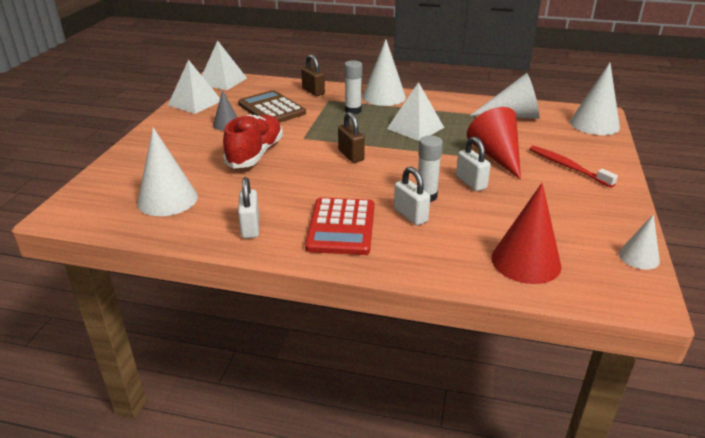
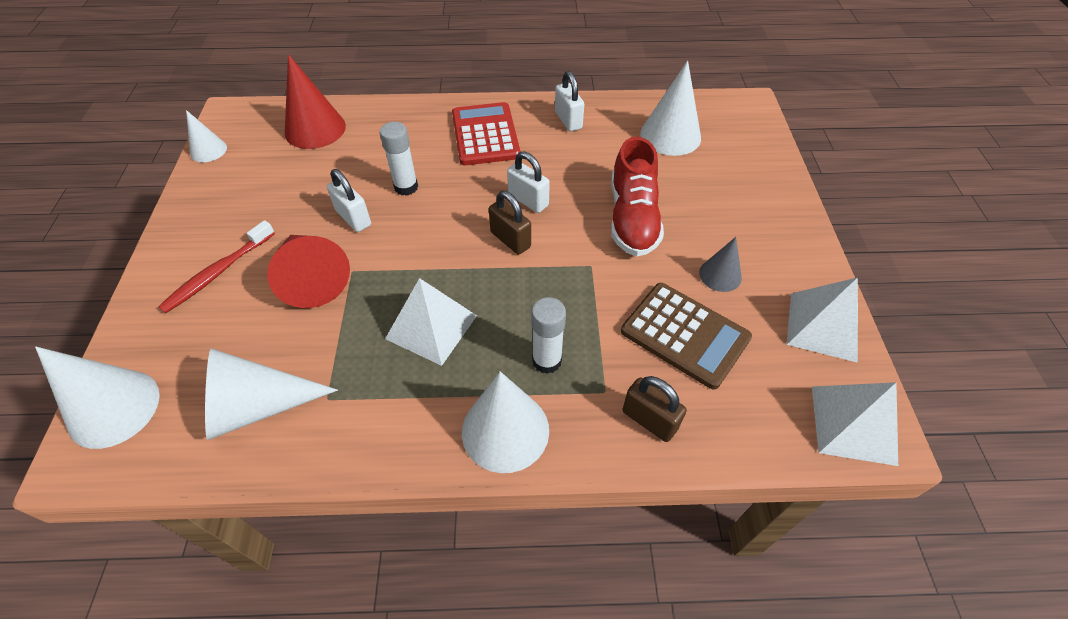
camera: 165 degrees right, 20 degrees up
(410, 215) = (421, 159): white padlock -> white padlock (528, 200)
(567, 167) = (218, 272): red toothbrush -> red toothbrush turned 90 degrees clockwise

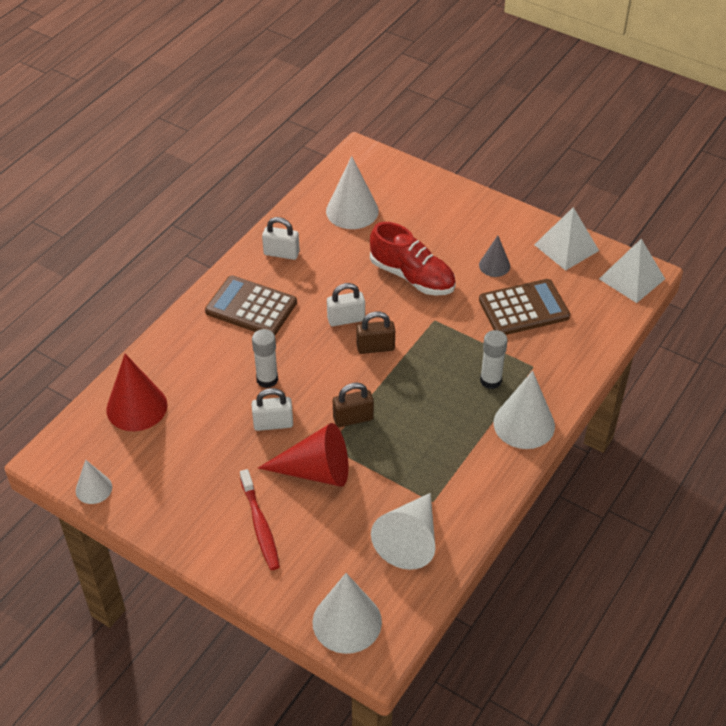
camera: 55 degrees left, 5 degrees down
(431, 327) = (417, 424): white pyramid -> none
(485, 135) = (251, 307): red calculator -> brown calculator
(649, 420) = (566, 357): brown padlock -> brown padlock (353, 418)

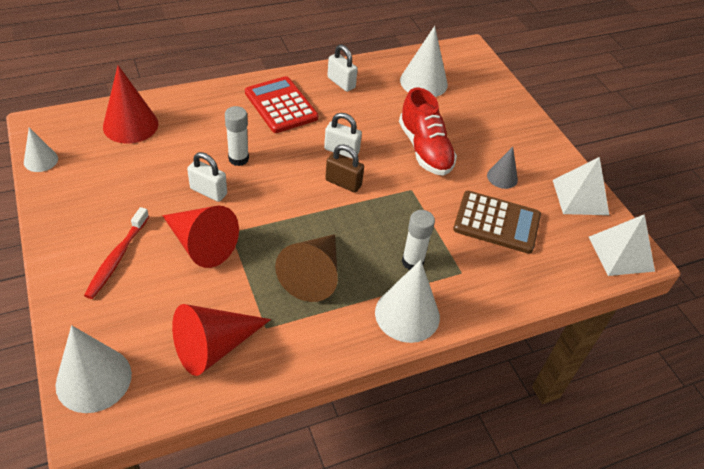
camera: 30 degrees right, 0 degrees up
(251, 307) = (281, 105): brown calculator -> red calculator
(353, 418) = (271, 223): brown padlock -> none
(409, 540) = (214, 346): white cone -> red cone
(427, 438) = (313, 275): none -> brown cone

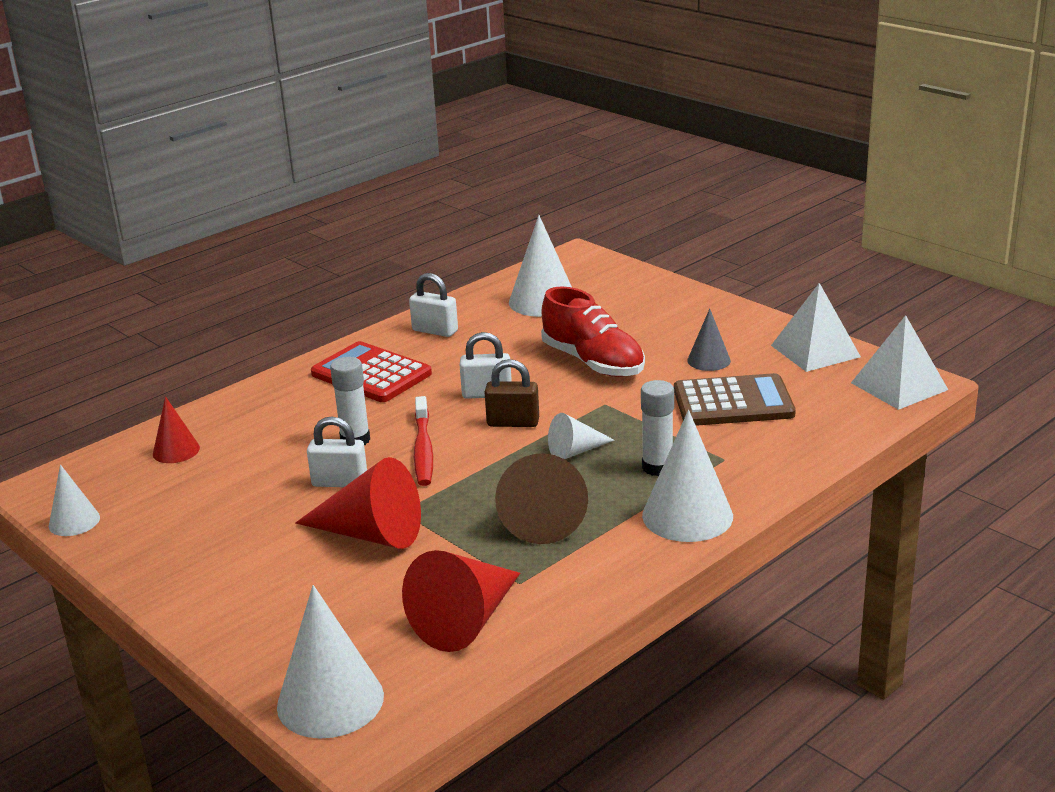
camera: 15 degrees left, 20 degrees down
(117, 258) = (266, 581): red toothbrush -> red toothbrush (423, 449)
(130, 125) = (176, 451): red cone -> red cone, size x0.57
(368, 225) = (575, 451): none -> white cone

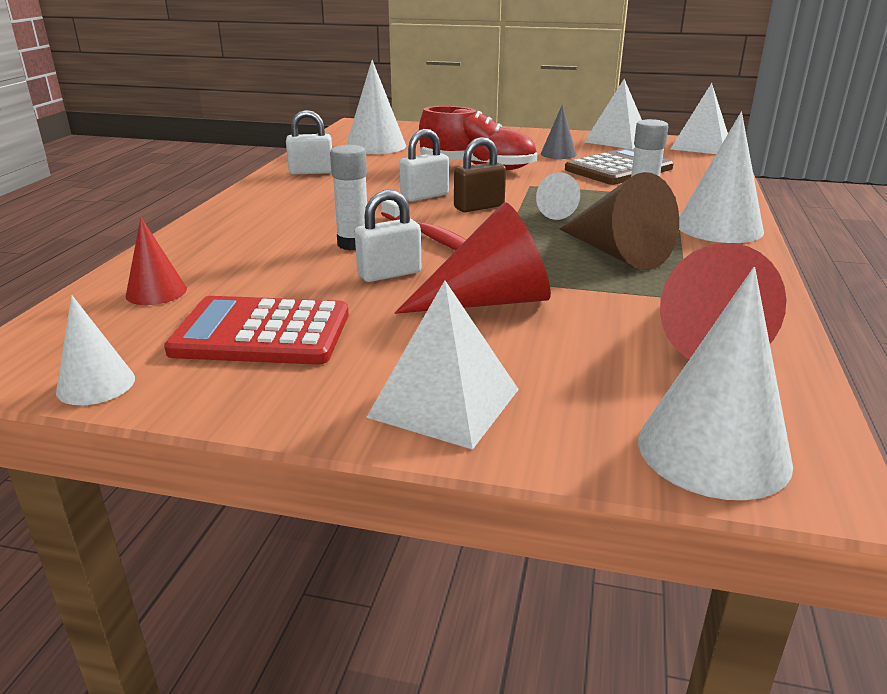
camera: 35 degrees left, 0 degrees up
(232, 607) = (444, 403): none -> white pyramid
(371, 374) = (295, 203): red calculator -> red calculator (261, 333)

